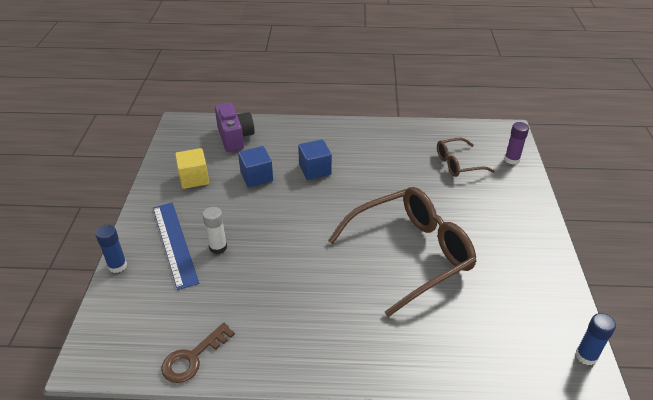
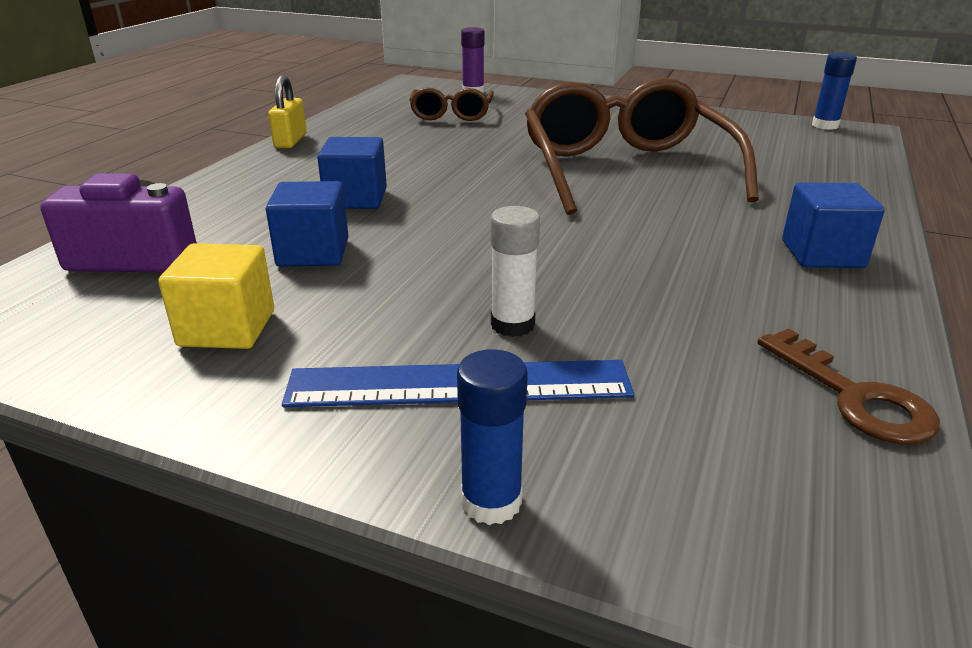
camera: 70 degrees left, 10 degrees down
(329, 349) = (822, 254): none -> blue cube
(374, 125) = (290, 141): none -> yellow padlock

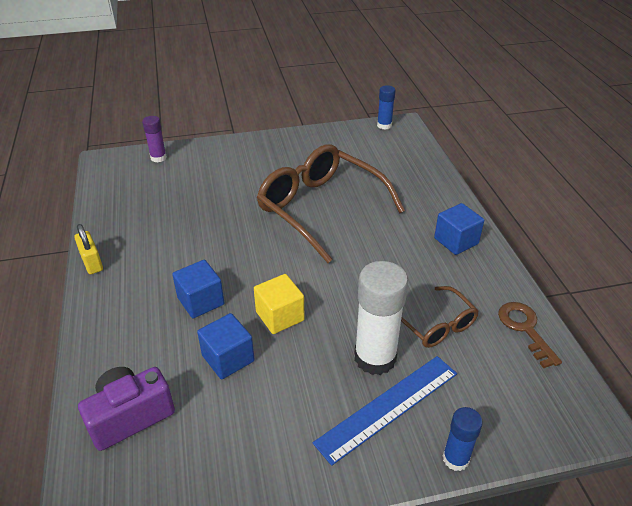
camera: 35 degrees left, 10 degrees up
(227, 328) = (248, 436): yellow cube -> yellow cube (280, 316)
(451, 114) = (170, 189): brown glasses -> brown glasses (435, 324)
(512, 325) = (375, 358): white glue stick -> white glue stick, size x1.84
(854, 396) = (525, 329): brown key -> brown key turned 135 degrees counterclockwise

